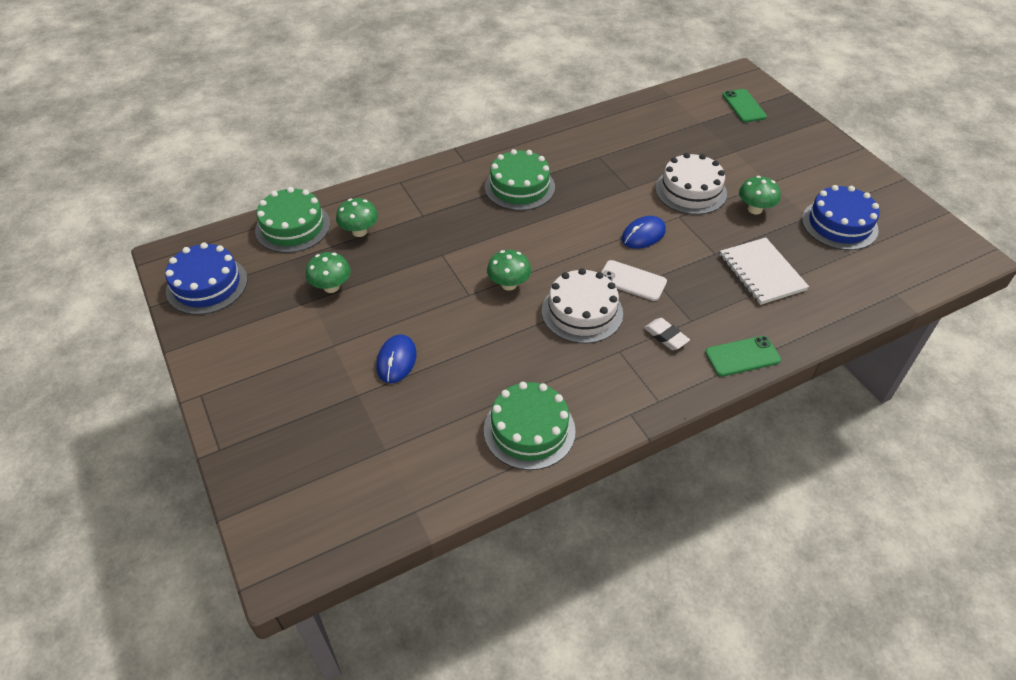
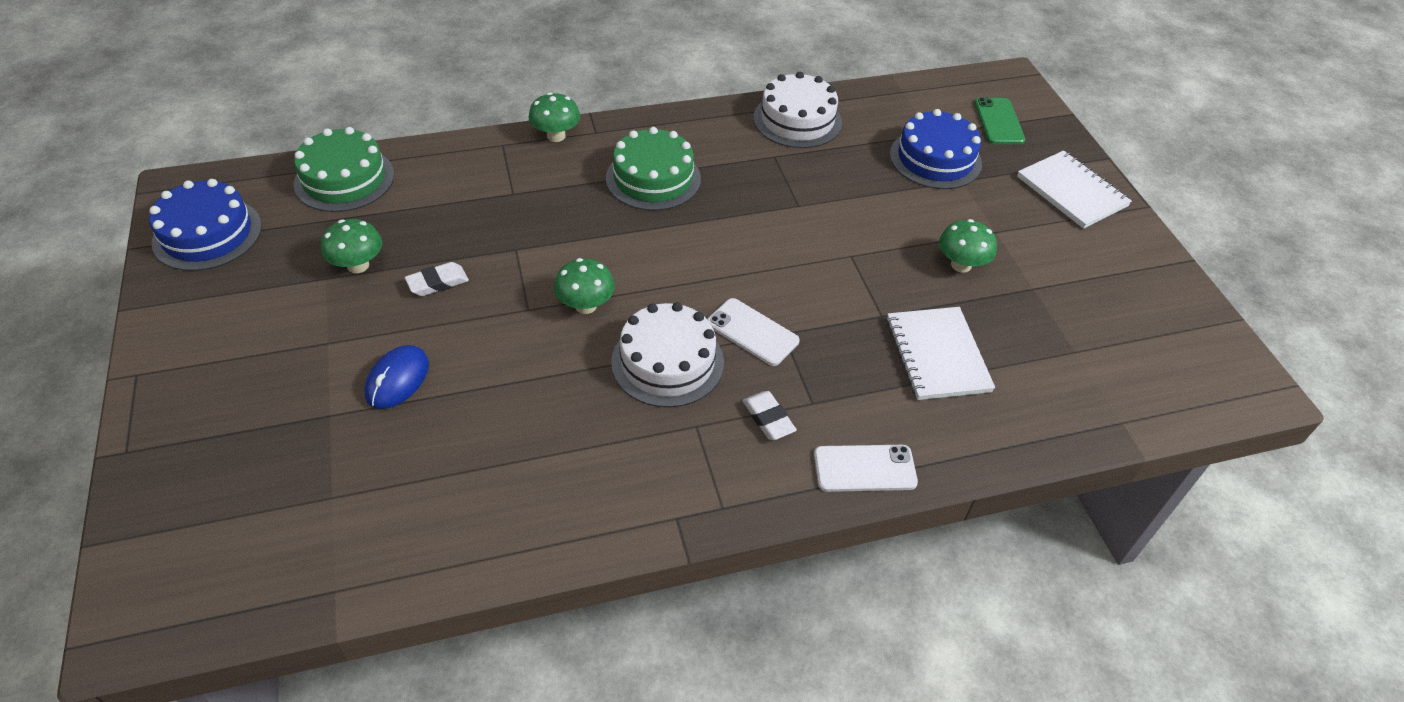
camera: 10 degrees right, 0 degrees up
(359, 231) = (424, 200): green mushroom -> green mushroom (556, 136)
(395, 288) = (437, 283): none -> white eraser
(529, 430) = (530, 511): green cake -> none
(643, 235) = (792, 272): blue mouse -> none
(690, 191) = (881, 224): white cake -> white cake (797, 120)
(742, 356) = (864, 468): green phone -> white phone
(810, 146) = (1071, 192): none -> white notebook
(839, 224) = (1074, 308): blue cake -> blue cake (935, 159)

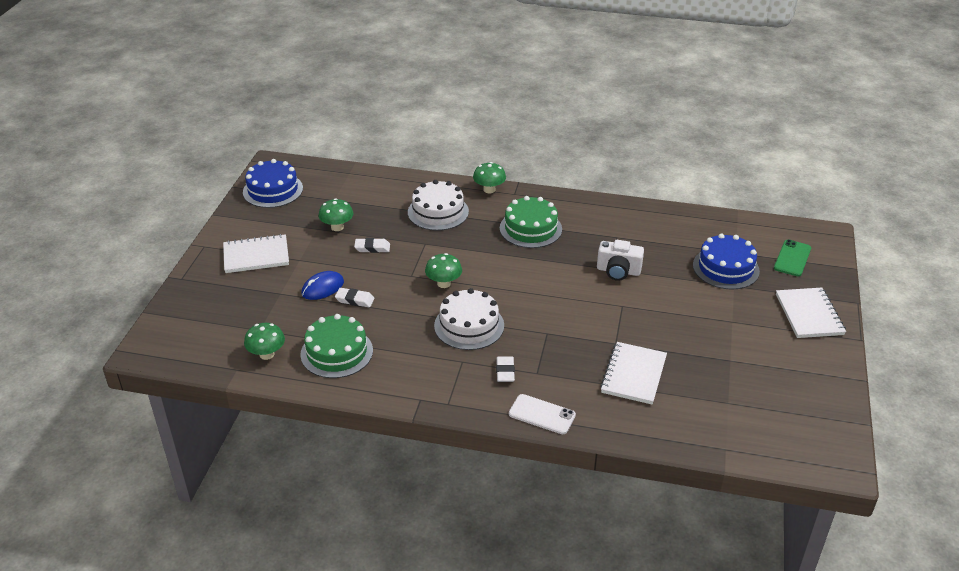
camera: 30 degrees right, 10 degrees down
(245, 360) = (256, 256): none -> white notebook
(344, 179) = (357, 181): green cake -> green cake (336, 352)
(464, 382) = (355, 300): none -> white eraser
(752, 332) = (529, 326): white phone -> none
(797, 120) = (648, 220): white cake -> white cake (438, 212)
(811, 206) = (618, 271): none -> white camera
(961, 265) = (691, 332): green mushroom -> green mushroom (267, 354)

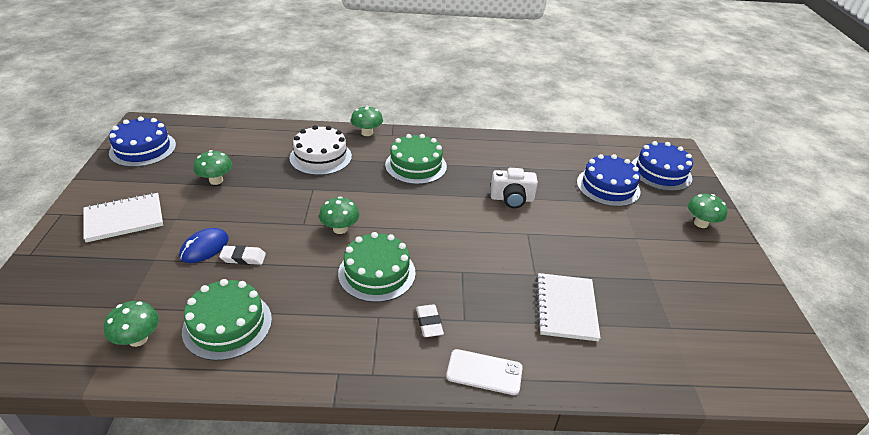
camera: 15 degrees left, 0 degrees up
(372, 248) = (257, 198): white eraser -> none
(469, 325) = (377, 273): white cake -> green cake
(792, 258) = (660, 172): green phone -> blue cake
(809, 314) = (700, 223): white notebook -> green mushroom

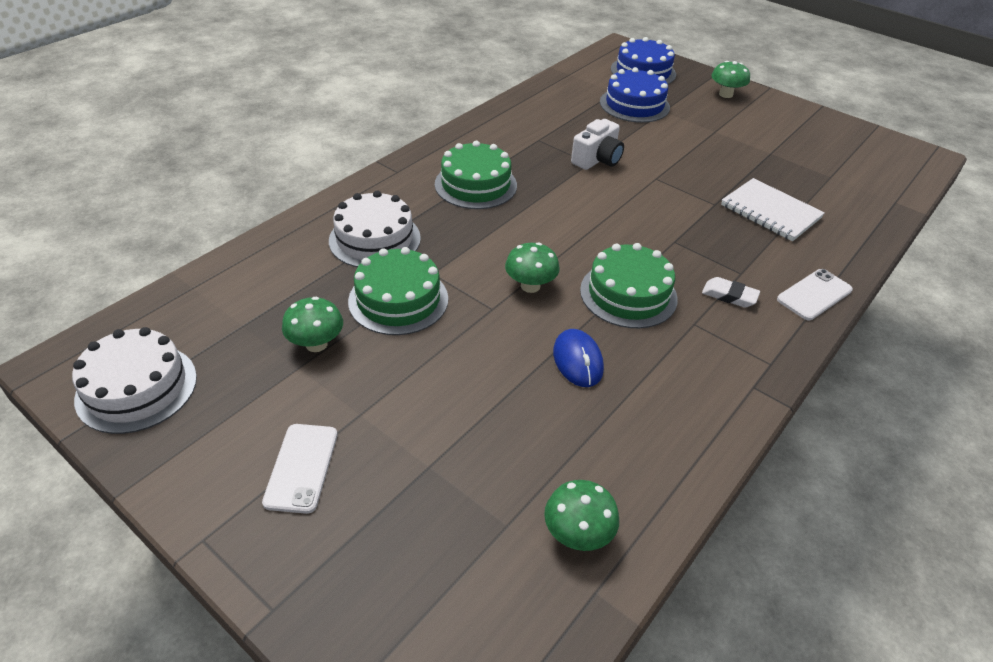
camera: 50 degrees left, 5 degrees up
(124, 219) = (301, 467): white notebook -> white phone
(143, 149) = (137, 388): blue cake -> white cake
(204, 248) = (453, 408): blue mouse -> blue mouse (578, 360)
(227, 325) = (616, 441): green cake -> green cake (398, 300)
(243, 258) = (507, 382): white eraser -> none
(367, 133) = (370, 185): green mushroom -> none

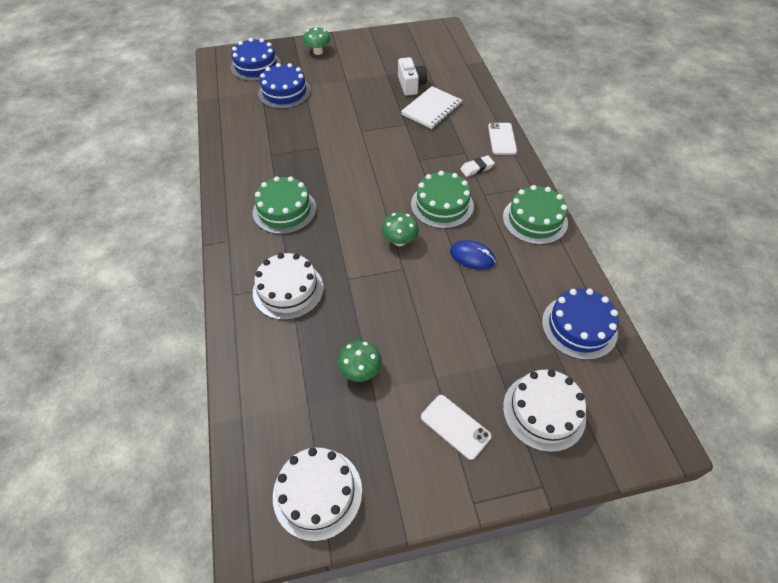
camera: 50 degrees left, 10 degrees up
(394, 555) = (544, 411): none -> white cake
(398, 300) = (356, 308): green cake -> green cake (535, 220)
(577, 534) = (579, 327): green mushroom -> blue cake
(597, 159) = (319, 142): white camera -> white camera (411, 85)
(770, 212) = (431, 109): white notebook -> white notebook turned 45 degrees counterclockwise

